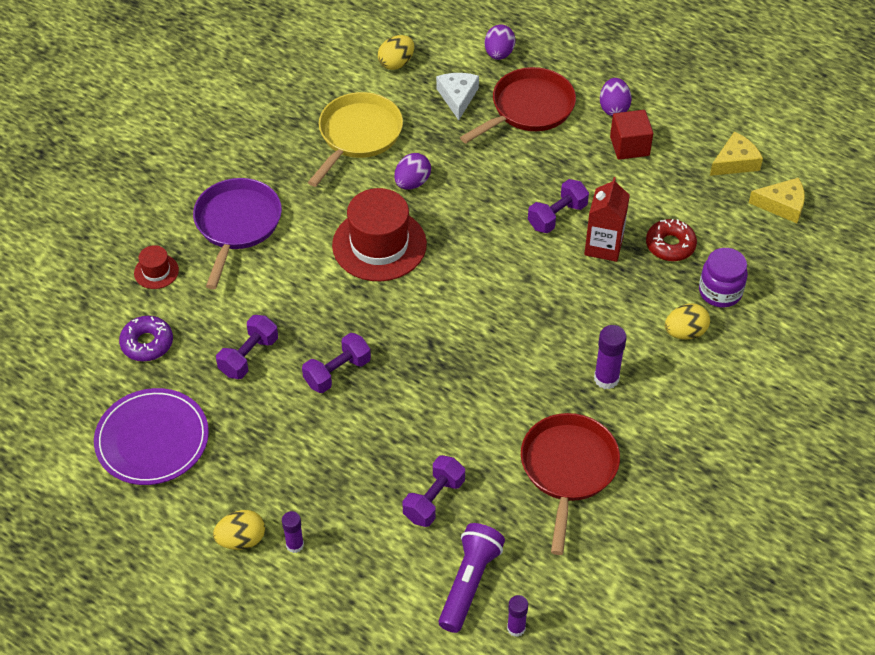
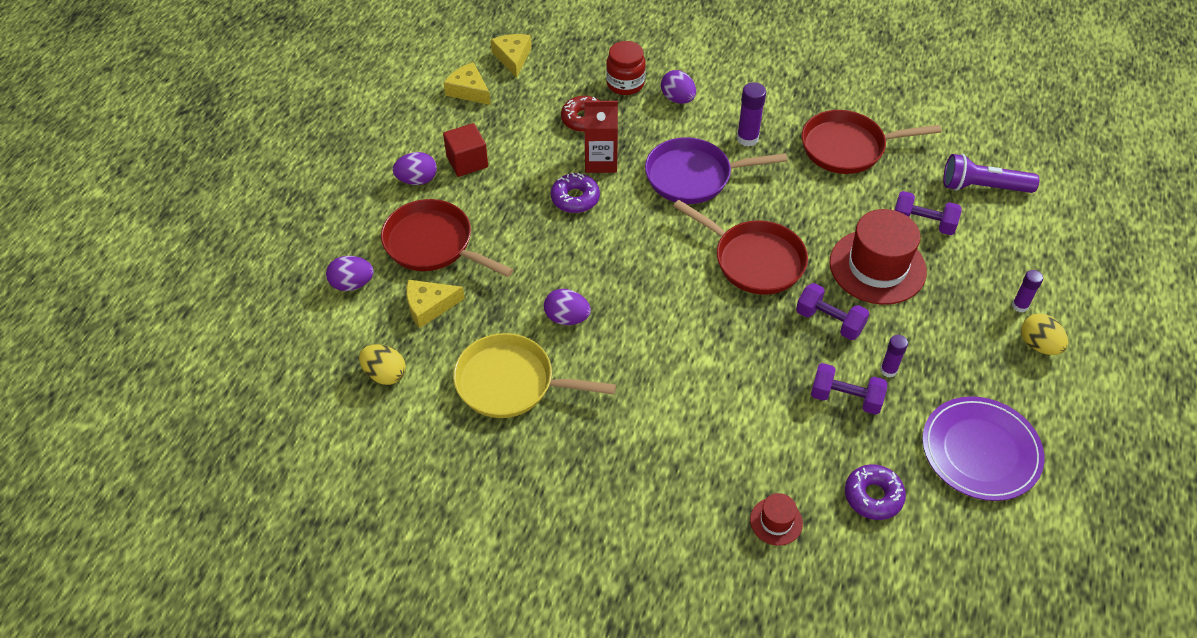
camera: 105 degrees left, 0 degrees up
(237, 225) = (680, 462): purple pan -> purple pan (693, 176)
(379, 245) = (660, 326): red hat -> red hat (877, 267)
(433, 335) = (754, 260): none -> red pan
(457, 97) = (429, 306): white cheese -> yellow cheese
(516, 628) = (1002, 154): purple glue stick -> purple glue stick (888, 370)
(557, 216) = (575, 198): purple dumbbell -> purple donut
(685, 332) = (677, 99): yellow egg -> purple egg
(720, 292) = (625, 84): purple jar -> red jar

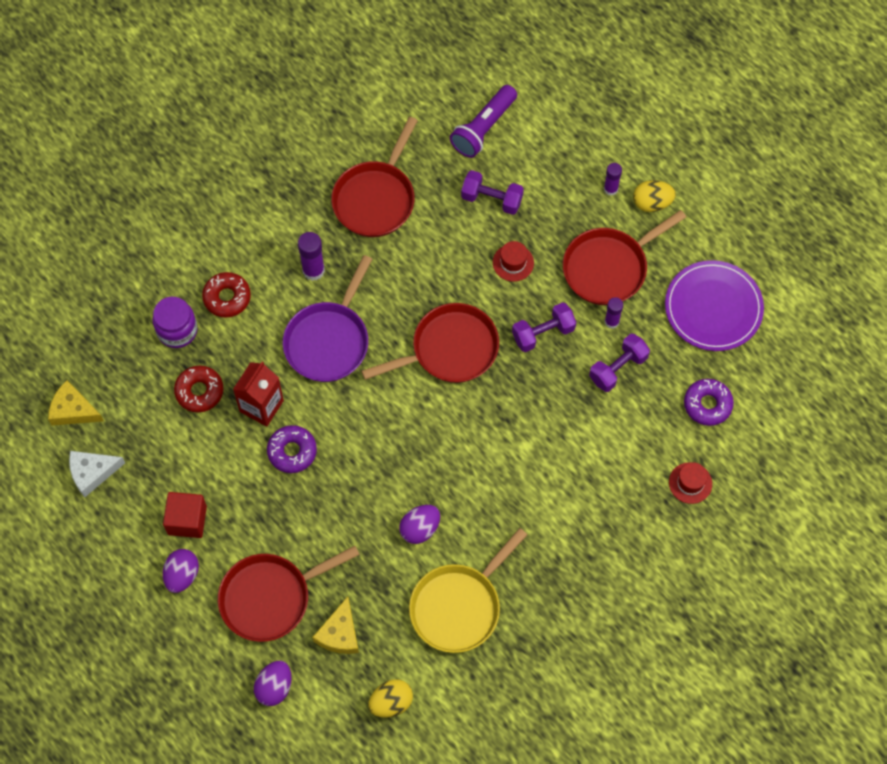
camera: 60 degrees left, 15 degrees up
(469, 90) = (92, 473): yellow cheese -> white cheese
(625, 84) = (177, 330): red jar -> purple jar
(677, 99) = (227, 297): purple egg -> red donut
(877, 267) = (513, 262): red hat -> red hat, size x0.47
(923, 223) = (492, 199): purple dumbbell -> purple dumbbell turned 60 degrees clockwise
(940, 342) = (609, 268): none -> red pan

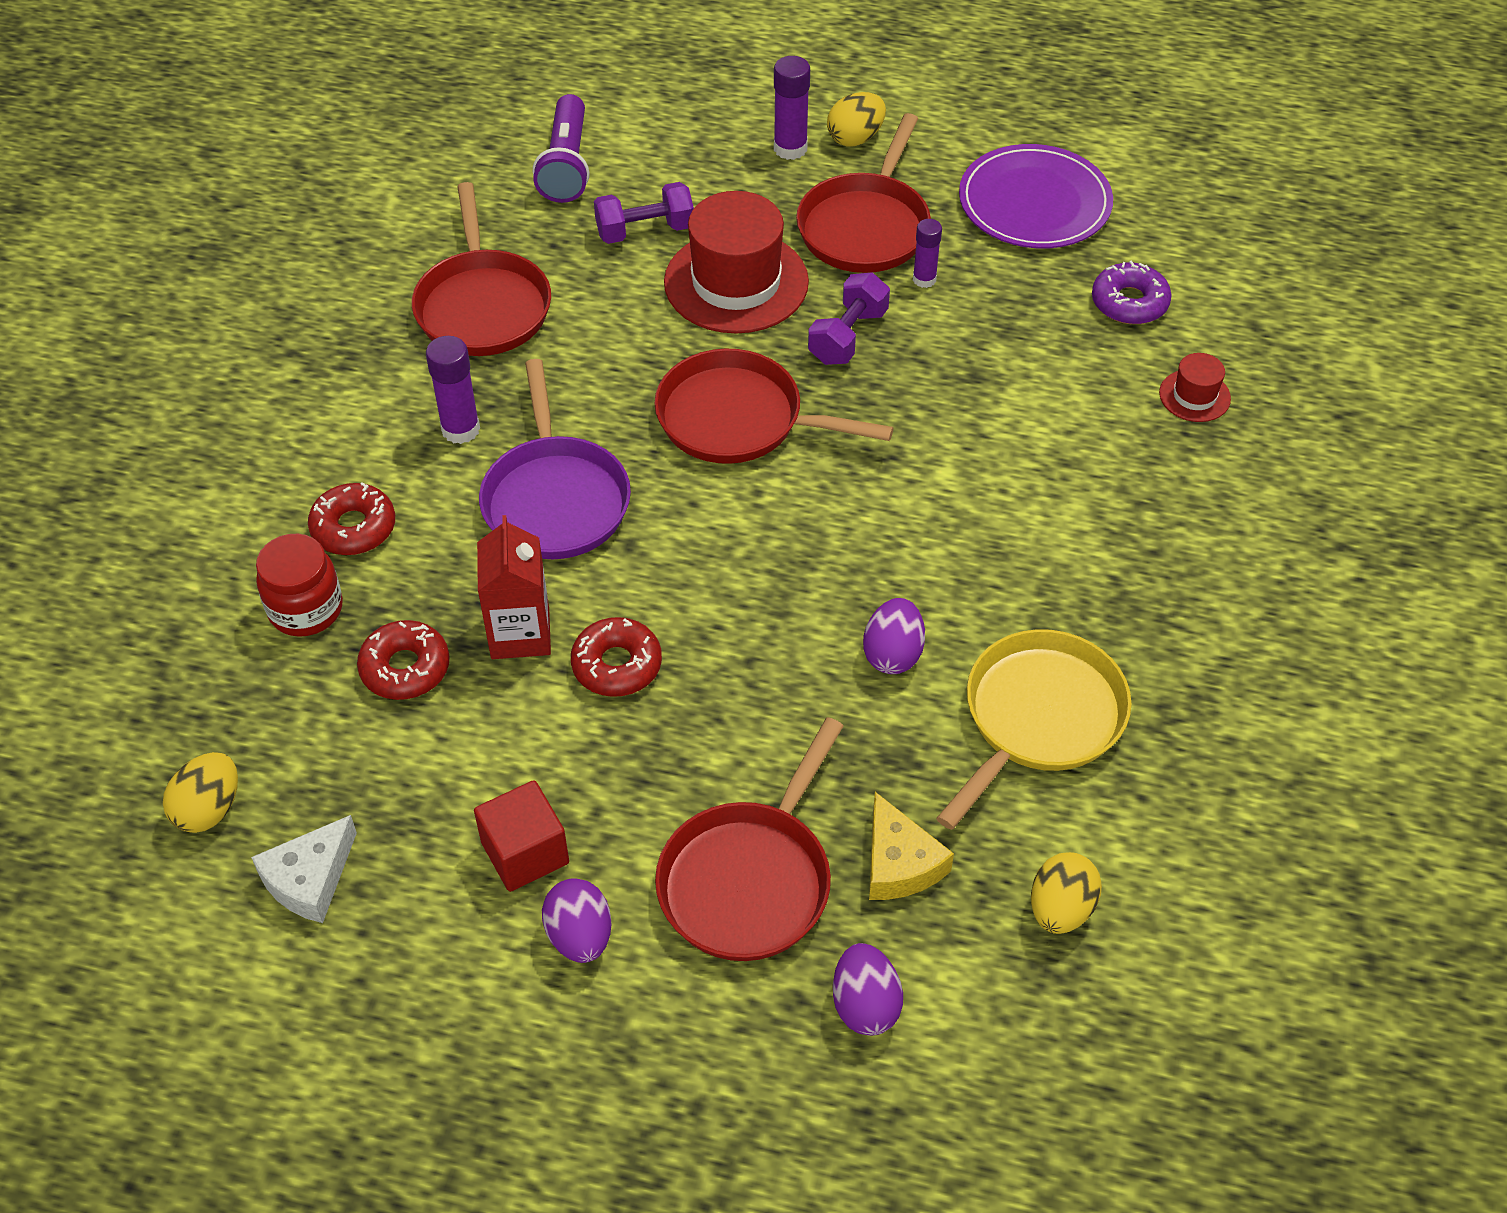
camera: 35 degrees left, 15 degrees down
(73, 410) = (209, 809): yellow cheese -> yellow egg
(177, 330) = (306, 609): purple jar -> red jar
(292, 451) = (617, 665): purple donut -> red donut
(449, 349) = (738, 419): red pan -> red pan turned 105 degrees counterclockwise
(459, 606) = (1038, 718): yellow pan -> yellow pan turned 150 degrees counterclockwise
(513, 262) = (736, 282): red hat -> red hat, size x2.15
(610, 189) = (790, 148): purple glue stick -> purple glue stick, size x1.52
(618, 368) = (981, 323): purple dumbbell -> none

